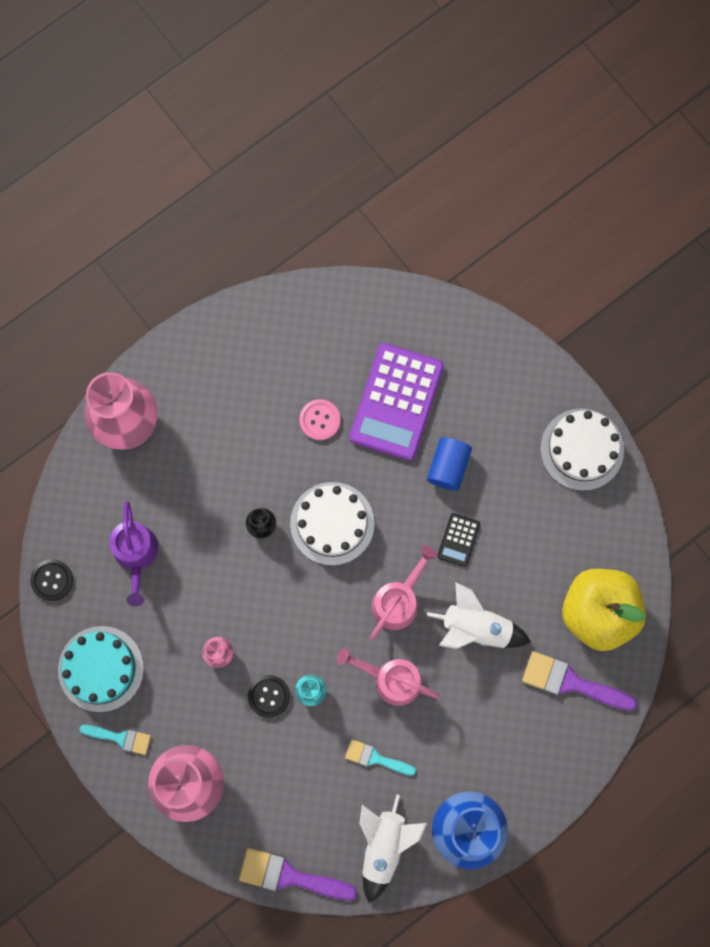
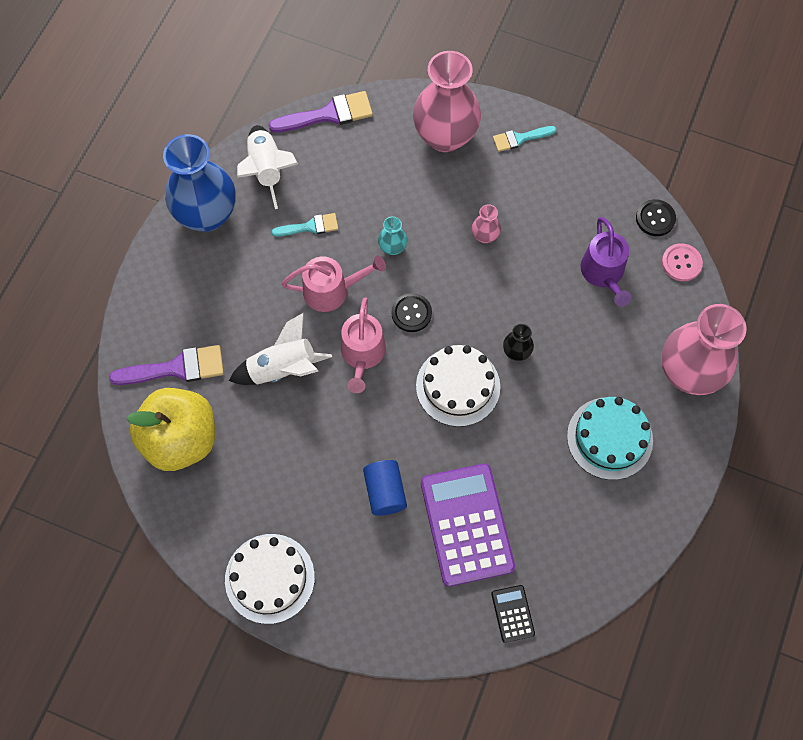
camera: 150 degrees right, 10 degrees down
(100, 668) = (570, 177): turquoise cake -> turquoise cake (609, 438)
(136, 554) = (603, 273): purple watering can -> purple watering can turned 150 degrees counterclockwise
(269, 696) = (424, 226): black button -> black button (411, 313)
(320, 420) = (525, 469): pink button -> pink button (681, 263)
(458, 540) = (339, 433): black calculator -> black calculator (512, 613)

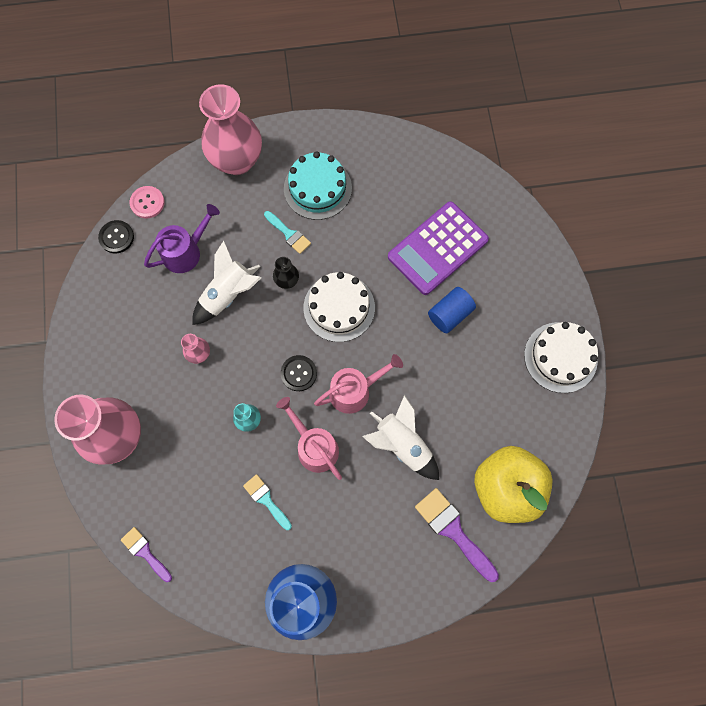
camera: 120 degrees left, 5 degrees up
(267, 170) = (231, 573): white rocket -> white rocket (228, 294)
(328, 114) = (145, 552): purple brush -> purple brush, size x0.61
(512, 613) = (478, 190): black calculator -> none
(520, 138) = (90, 374): turquoise brush -> turquoise brush (289, 234)

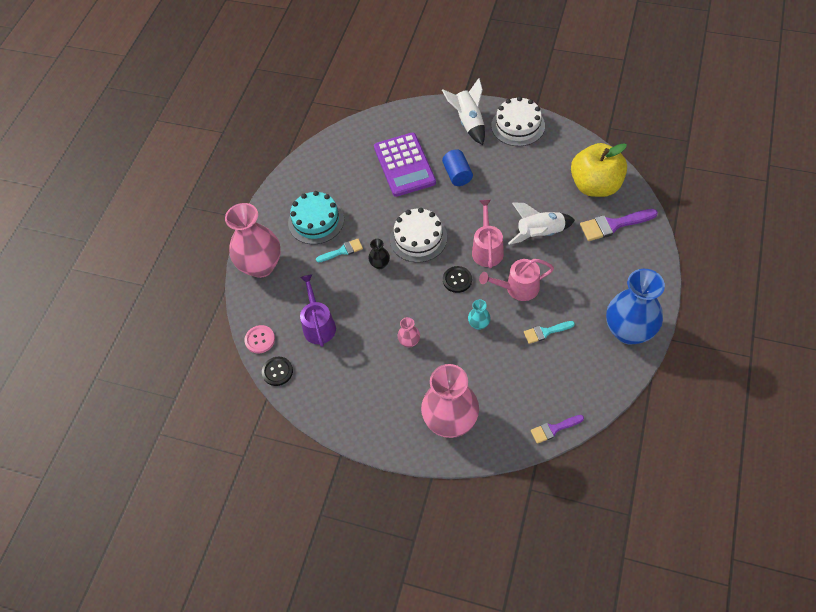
camera: 60 degrees left, 15 degrees down
(228, 294) = (370, 306): white rocket -> white rocket (468, 122)

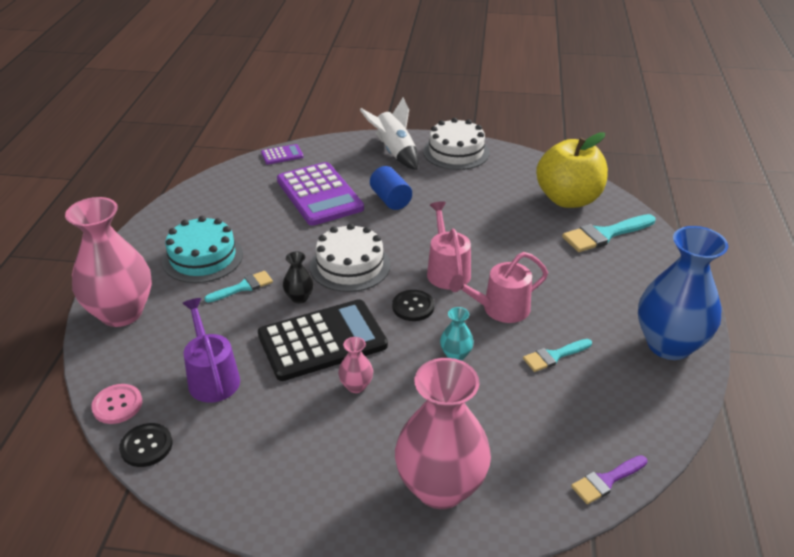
camera: 15 degrees left, 20 degrees down
(380, 119) = (282, 155): none -> purple calculator
(391, 303) = (322, 340): none -> black calculator
(540, 234) = (513, 250): white rocket -> none
(613, 225) = (604, 235): purple brush -> turquoise brush

